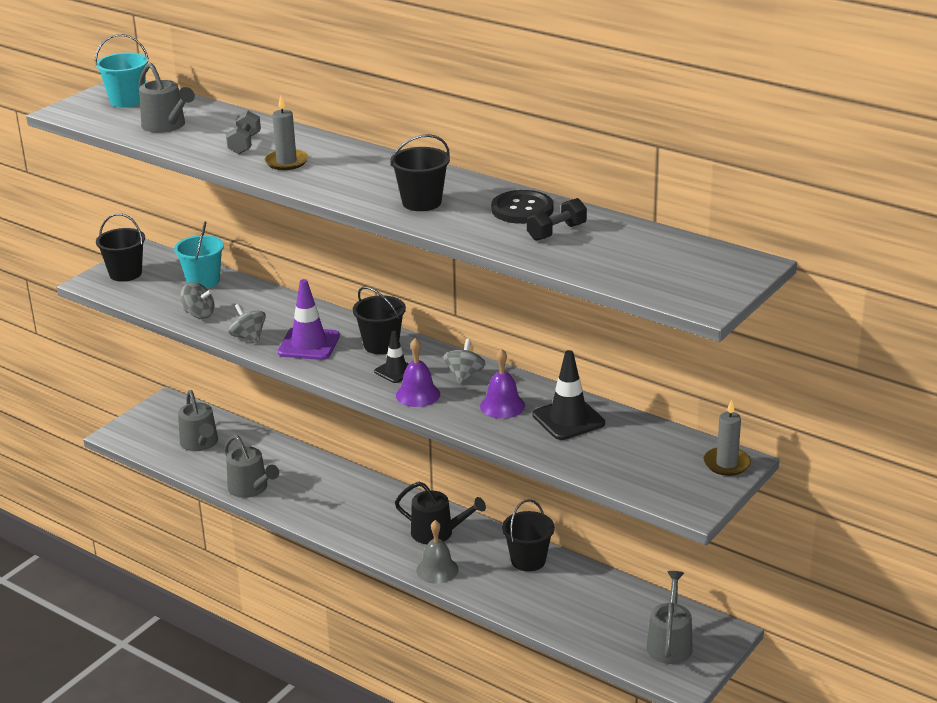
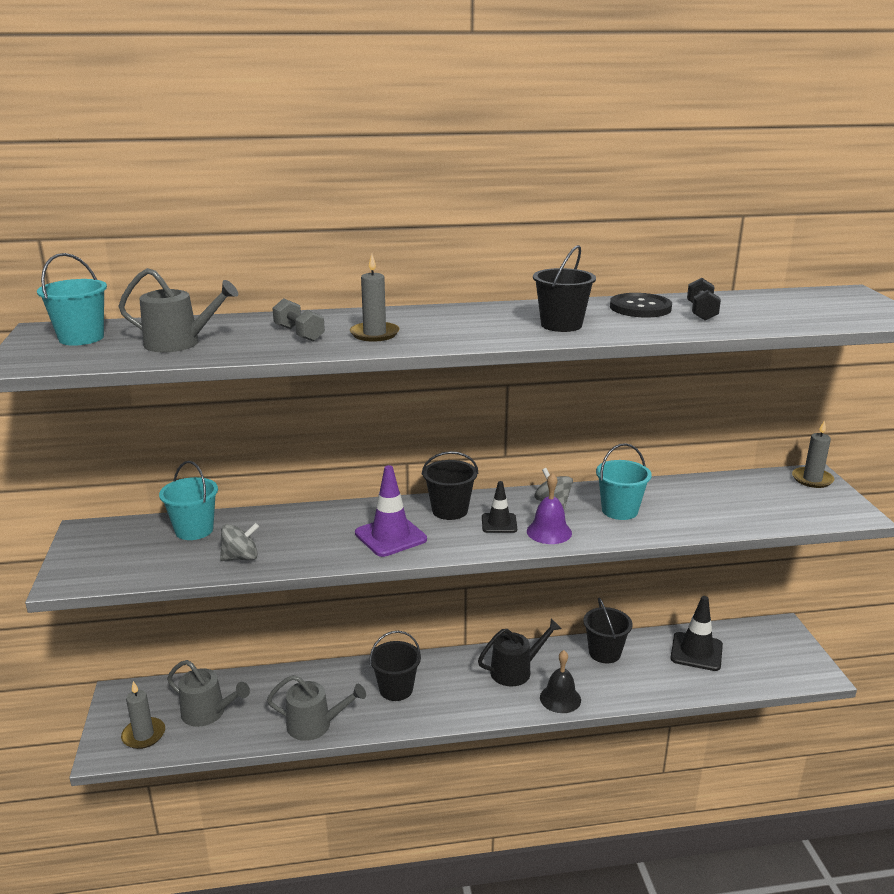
camera: 45 degrees left, 5 degrees down
(125, 273) = (94, 557): black bucket -> black bucket (396, 689)
(148, 436) = (143, 735): none -> grey candle
(248, 337) = (326, 555): grey spinning top -> none
(437, 570) = (560, 698): grey bell -> black bell
(502, 406) = (619, 510): purple bell -> turquoise bucket
(568, 419) = (676, 498): black traffic cone -> black traffic cone (696, 652)
(669, 643) = (770, 654): grey watering can -> none

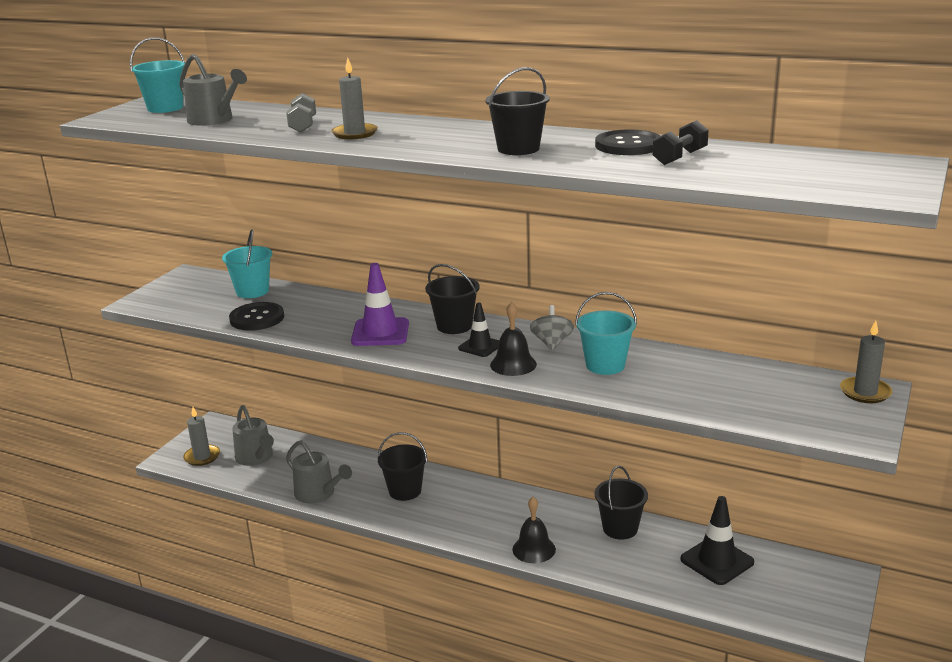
camera: 35 degrees right, 0 degrees up
(241, 558) = (257, 318): grey spinning top -> black button
(515, 671) = (519, 513): black watering can -> none
(549, 532) = (513, 364): purple bell -> black bell

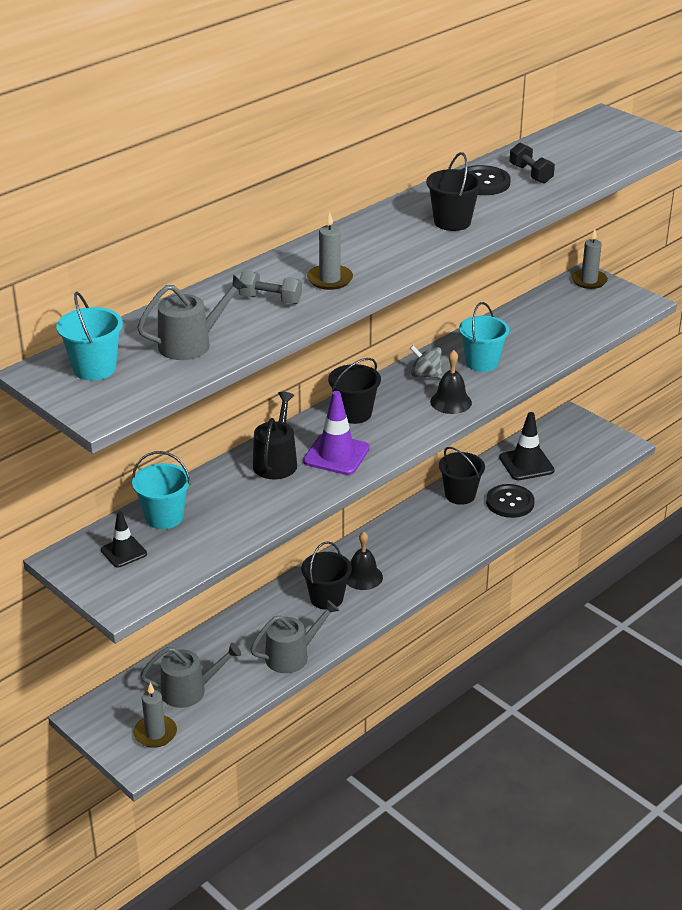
camera: 70 degrees left, 10 degrees up
(257, 318) = (241, 522): black button -> black button (510, 502)
(354, 312) = (276, 461): none -> black watering can
(480, 346) = (406, 409): black traffic cone -> black traffic cone (124, 552)
(534, 549) = (460, 546): black bell -> black bell (363, 577)

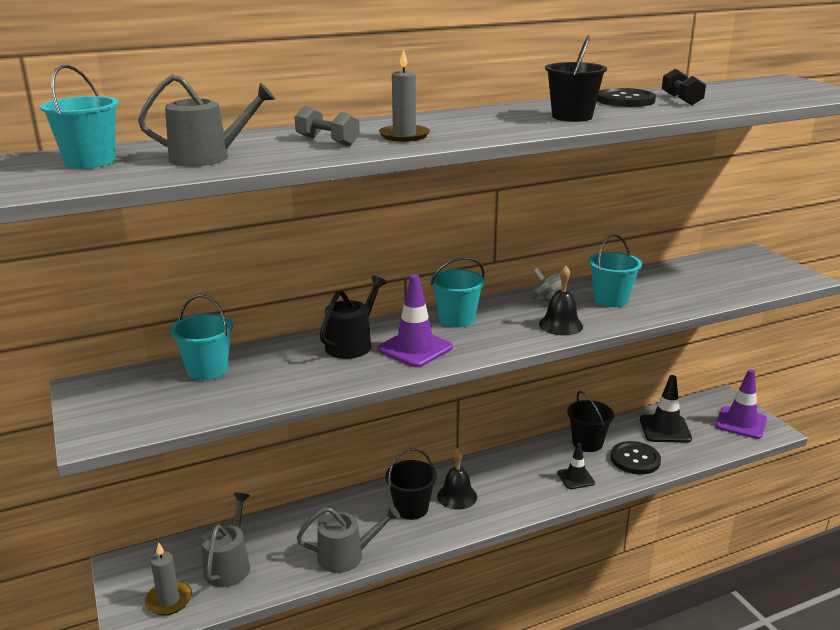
camera: 20 degrees right, 10 degrees down
(124, 552) = (142, 392): black traffic cone -> black traffic cone (576, 478)
(189, 690) = (229, 565): grey watering can -> grey watering can turned 90 degrees counterclockwise
(354, 413) = (456, 319): black bucket -> turquoise bucket
(589, 281) = (752, 256): grey candle -> none
(593, 442) = (741, 423): none -> purple traffic cone

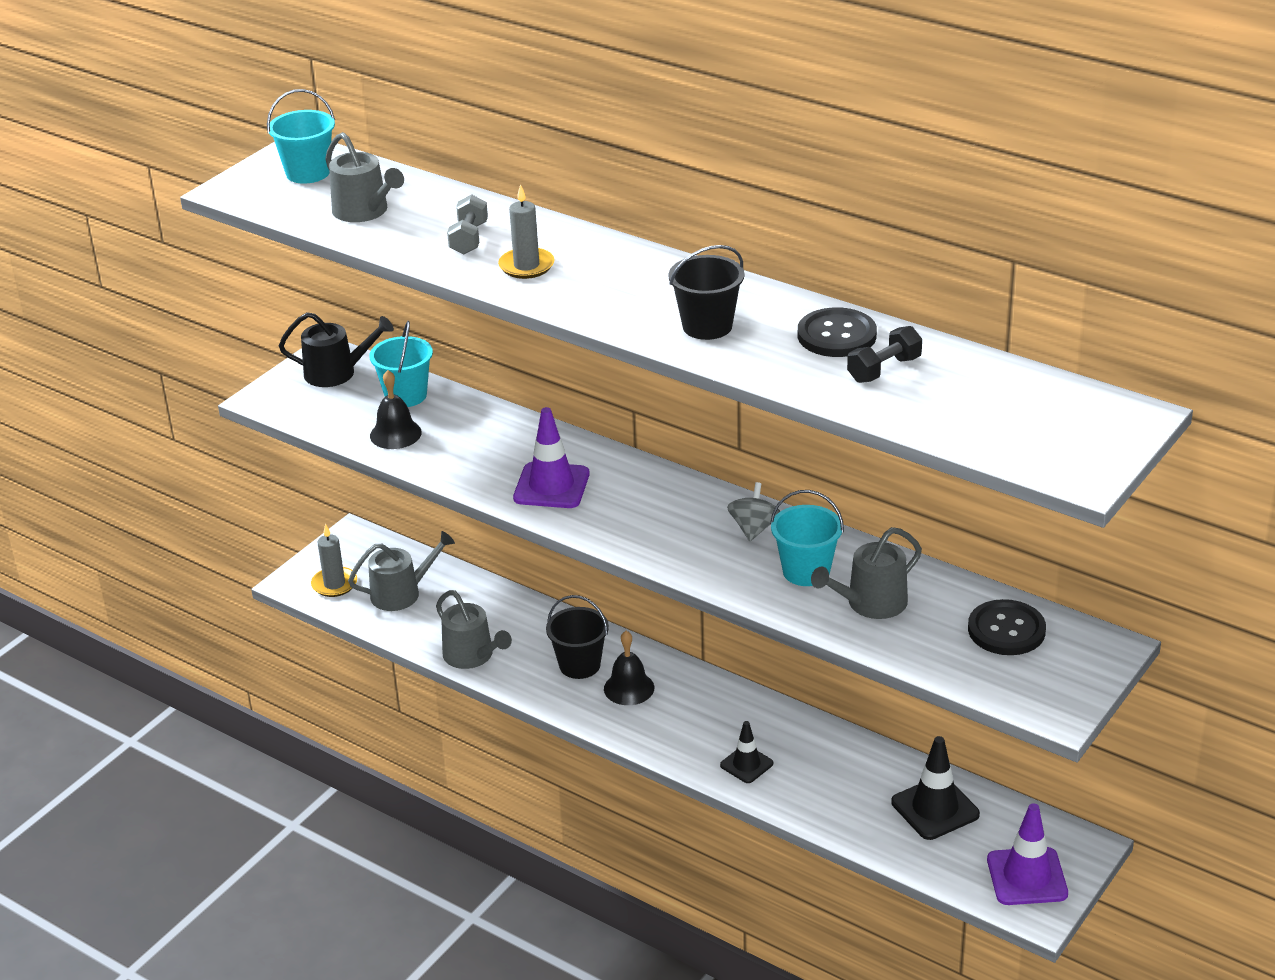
camera: 60 degrees right, 10 degrees up
(352, 344) = (525, 447): black watering can -> black watering can (336, 373)
(456, 319) = (643, 486): turquoise bucket -> none
(560, 325) = (697, 557): black bell -> black bell (395, 434)
(587, 443) = (832, 750): black bucket -> none
(635, 459) = (834, 801): black button -> black button (1006, 630)
(662, 292) = (871, 603): none -> grey watering can

